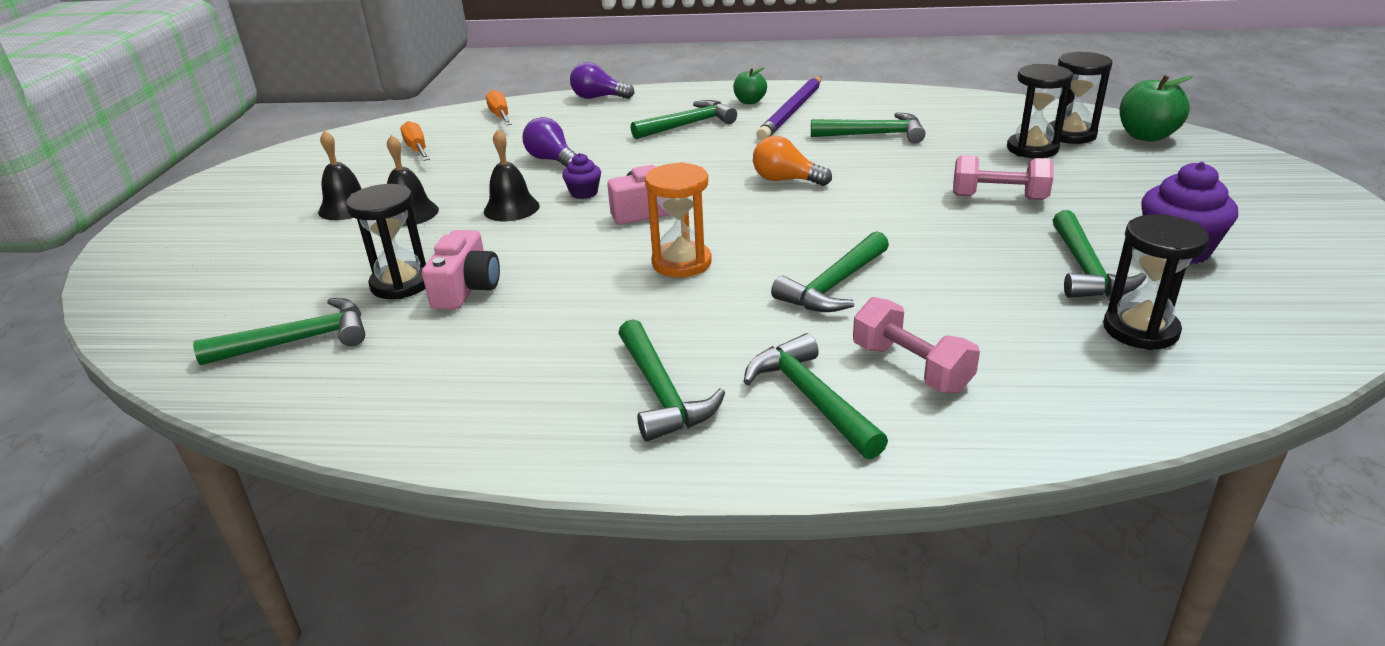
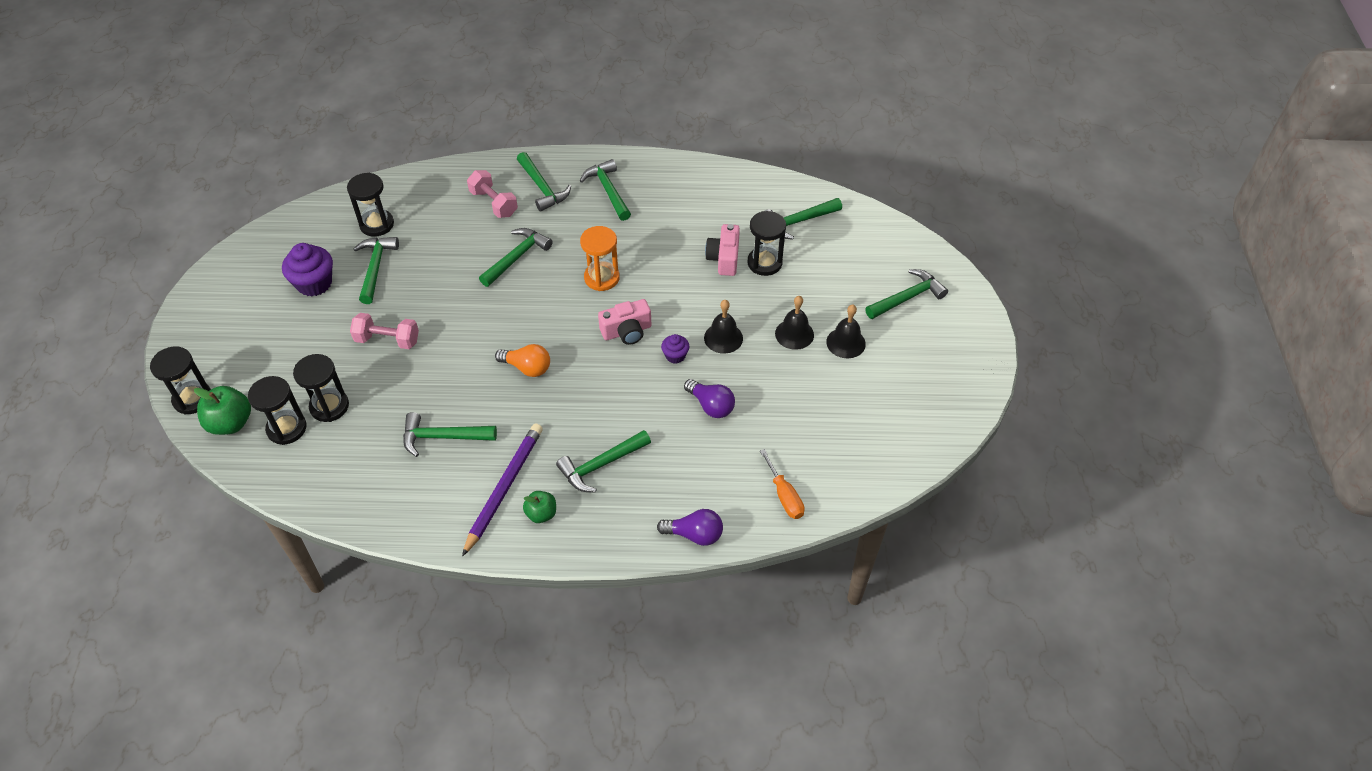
camera: 175 degrees right, 20 degrees up
(214, 249) = (907, 298): none -> green hammer
(417, 149) = (836, 430): orange screwdriver -> none
(1222, 149) = (192, 399): none -> black hourglass

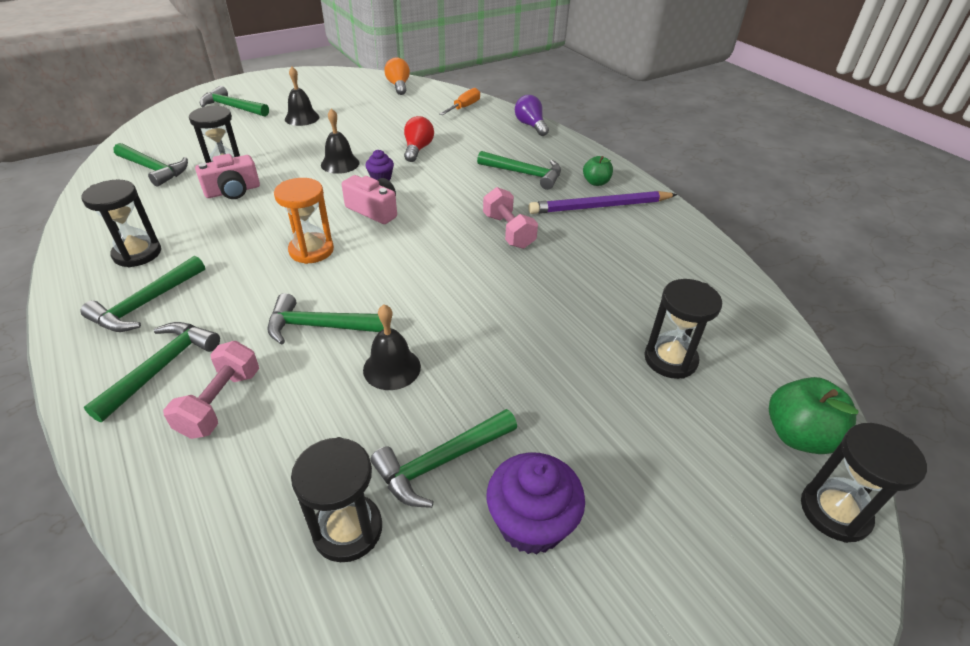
camera: 125 degrees left, 10 degrees down
(287, 428) = (734, 376): black hourglass -> black hourglass (137, 253)
(387, 340) = (542, 367): pink dumbbell -> pink dumbbell (508, 231)
(443, 437) = (600, 260): green hammer -> none
(527, 368) = (472, 247): orange light bulb -> orange light bulb (398, 86)
(711, 406) = (417, 149): purple light bulb -> red light bulb
(794, 334) = (309, 137): black bell -> black bell (392, 368)

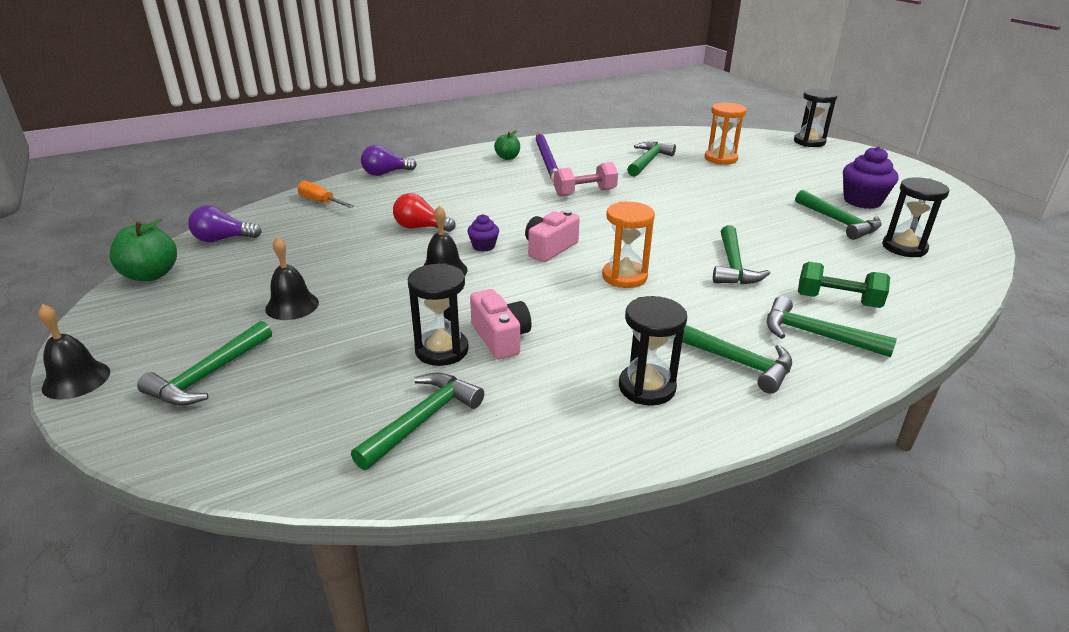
camera: 85 degrees left, 10 degrees down
(221, 403) = (837, 300): pink dumbbell -> green dumbbell
(392, 368) = (767, 237): black bell -> black bell (76, 380)
(398, 86) = (223, 239): orange light bulb -> purple light bulb
(524, 174) = (487, 182): green hammer -> green hammer (648, 161)
(670, 359) = (720, 158): black hourglass -> orange hourglass
(798, 435) = (765, 141): green apple -> green apple (151, 275)

